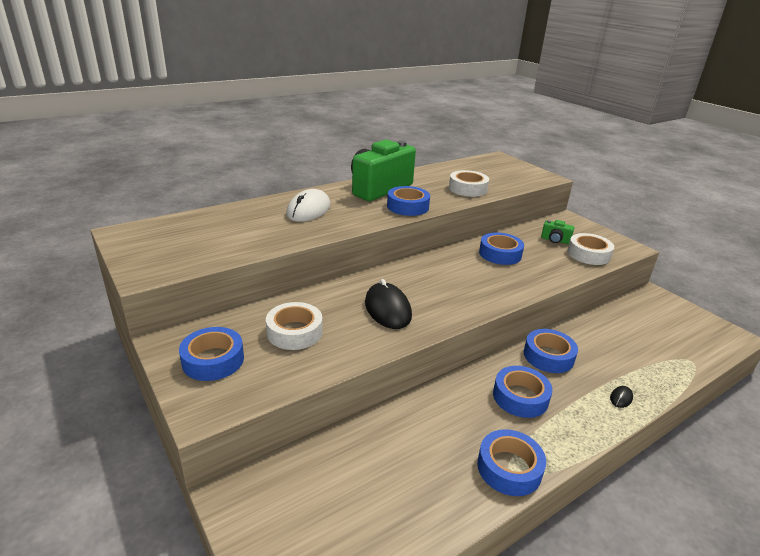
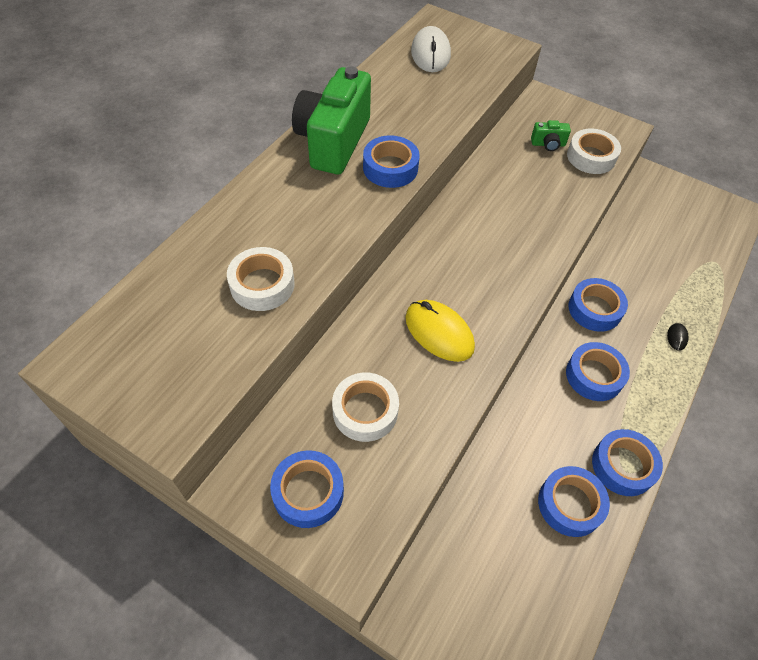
camera: 25 degrees left, 25 degrees up
(308, 210) = (277, 220): white mouse -> white mouse (430, 53)
(387, 309) = (439, 332): black mouse -> yellow mouse
(468, 189) = (437, 104): white tape -> white tape (262, 285)
(500, 254) = (504, 191): blue tape -> blue tape (570, 504)

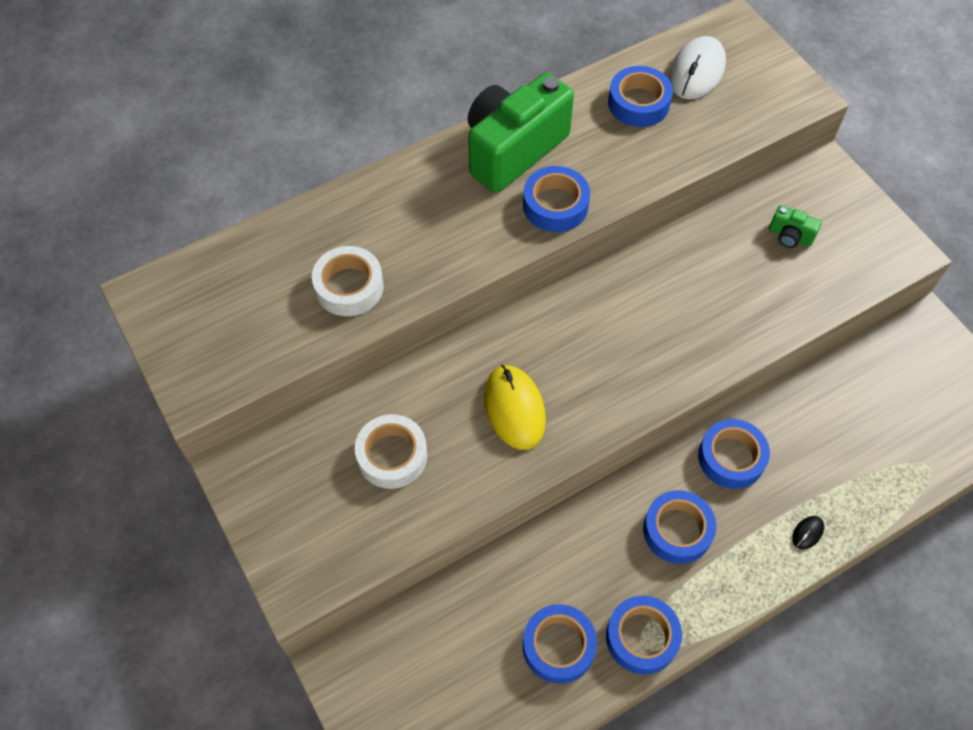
camera: 30 degrees right, 5 degrees up
(308, 492) = (296, 507): blue tape -> blue tape (638, 103)
(591, 157) = (833, 273): white tape -> none

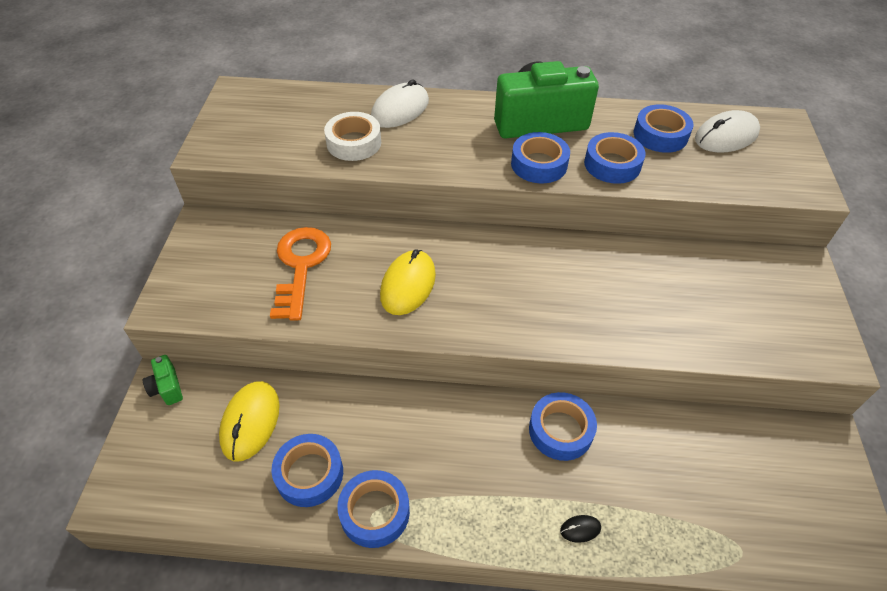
camera: 35 degrees right, 10 degrees down
(358, 215) = (400, 109): none -> white mouse
(392, 456) = (301, 266): white tape -> orange key
(461, 639) = (250, 422): none -> yellow mouse
(677, 530) = (471, 454): blue tape -> blue tape (612, 164)
(790, 236) = (730, 290): green camera -> green camera (167, 388)

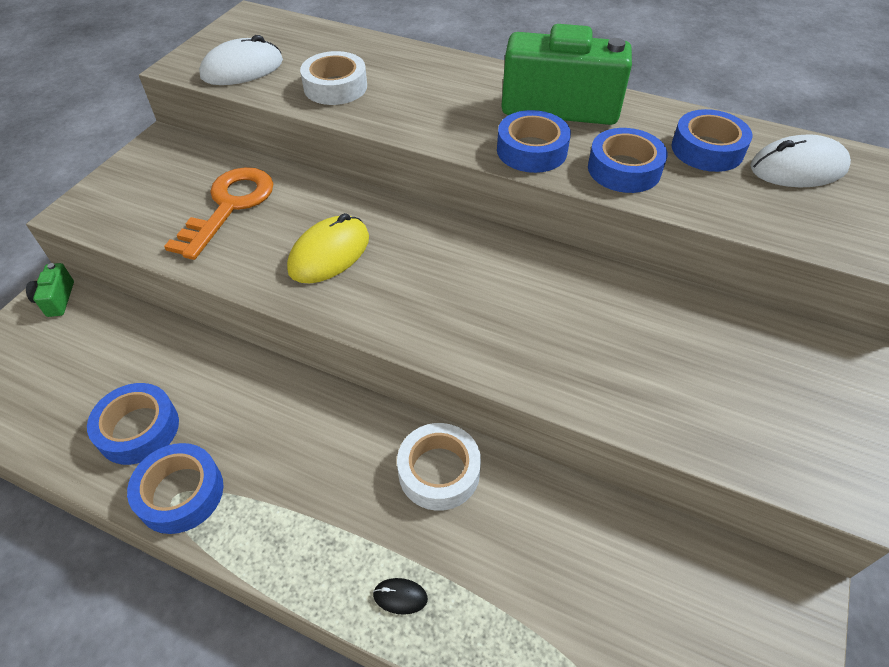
camera: 20 degrees right, 0 degrees up
(250, 422) = (113, 357): yellow mouse -> none
(400, 109) = (406, 64): white mouse -> white mouse (242, 69)
(560, 430) = (439, 471): blue tape -> white tape

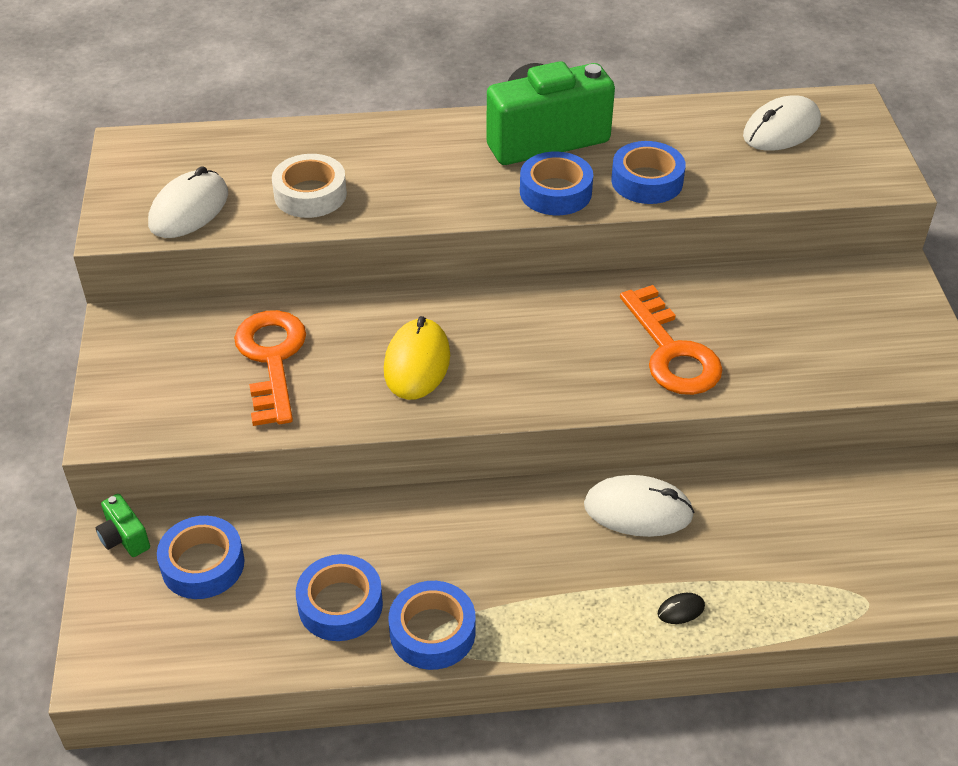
camera: 30 degrees left, 5 degrees down
(439, 471) = (638, 510): white tape -> white mouse
(553, 337) = (672, 352): none -> orange key
(707, 149) = (700, 137): blue tape -> blue tape (203, 564)

